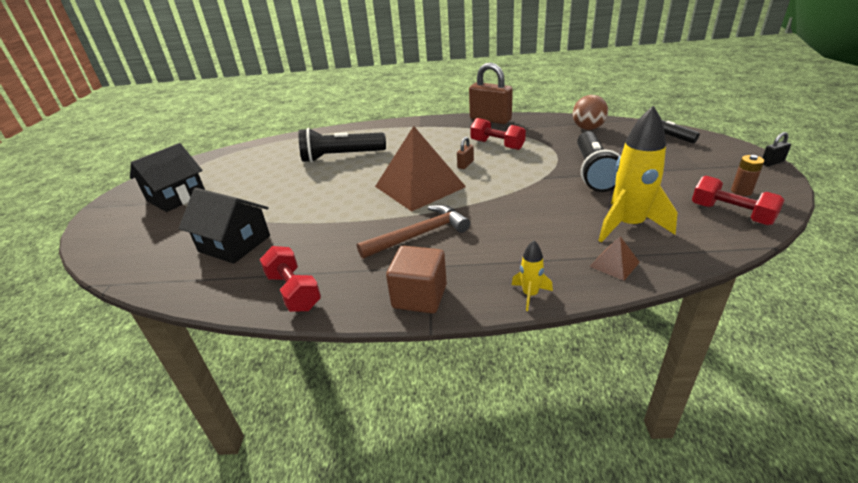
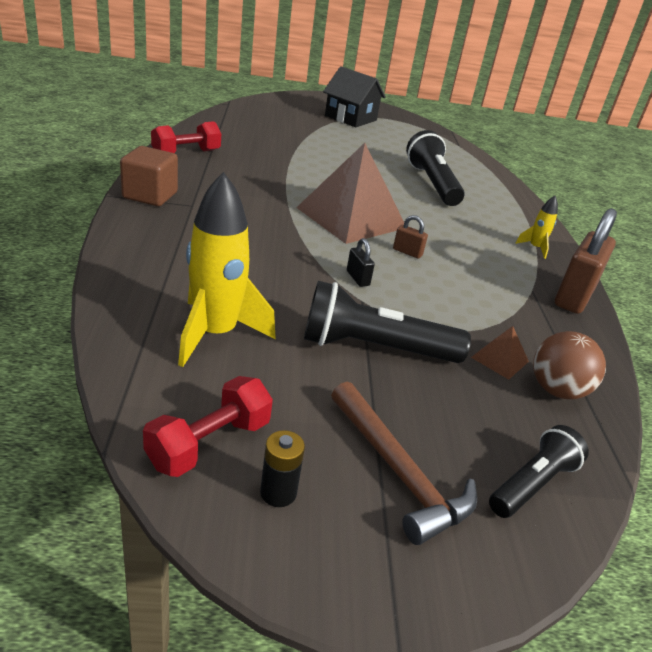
camera: 80 degrees right, 0 degrees up
(234, 244) = (265, 136): black house -> none
(419, 235) = (248, 206): brown hammer -> brown hammer (398, 472)
(497, 145) = (472, 285): red dumbbell -> none
(530, 295) = (120, 242): yellow rocket -> yellow rocket (535, 248)
(614, 264) = (141, 300): brown pyramid -> brown pyramid (499, 359)
(741, 191) = (278, 492): brown battery -> black battery
(772, 162) = (396, 613): black padlock -> black padlock (357, 278)

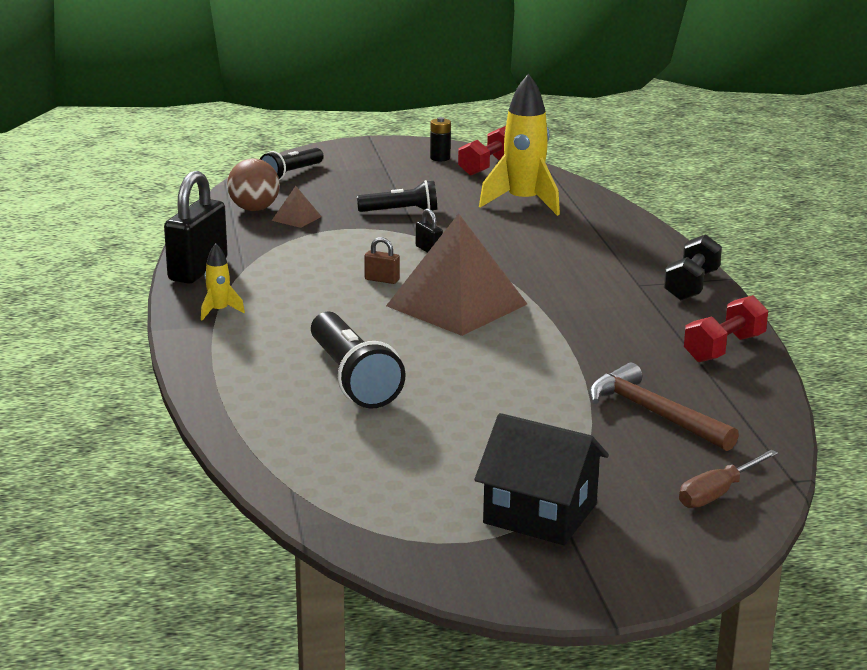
camera: 175 degrees right, 10 degrees down
(150, 195) = (691, 285): brown cube -> black dumbbell
(267, 108) = (718, 493): none -> brown screwdriver
(374, 348) = (400, 211): black flashlight -> black flashlight, size x0.62
(398, 472) = (374, 169): brown hammer -> brown hammer (654, 413)
(574, 296) = (198, 270): brown padlock -> black padlock

